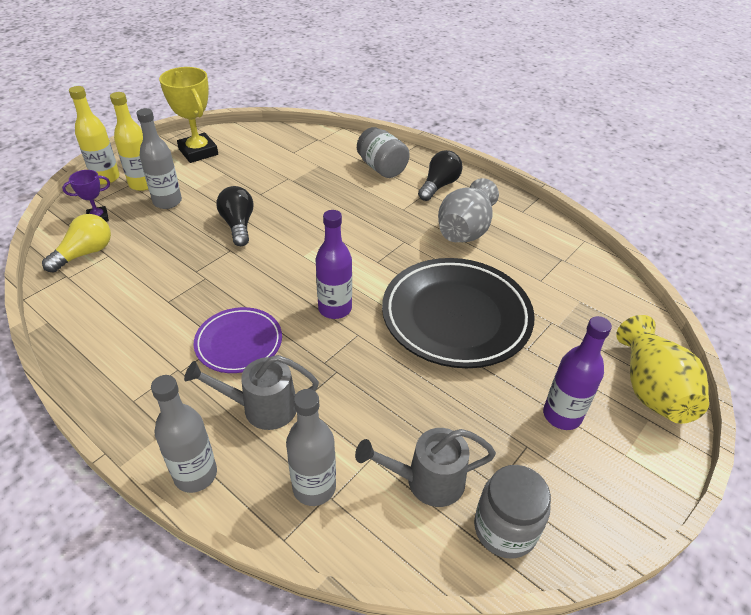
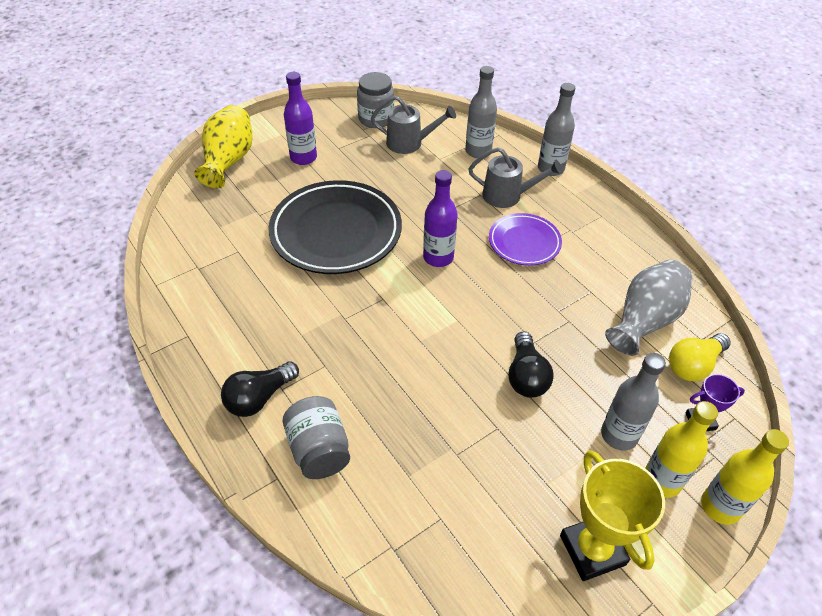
camera: 165 degrees left, 5 degrees up
(465, 230) = (271, 320): grey vase -> grey vase (644, 320)

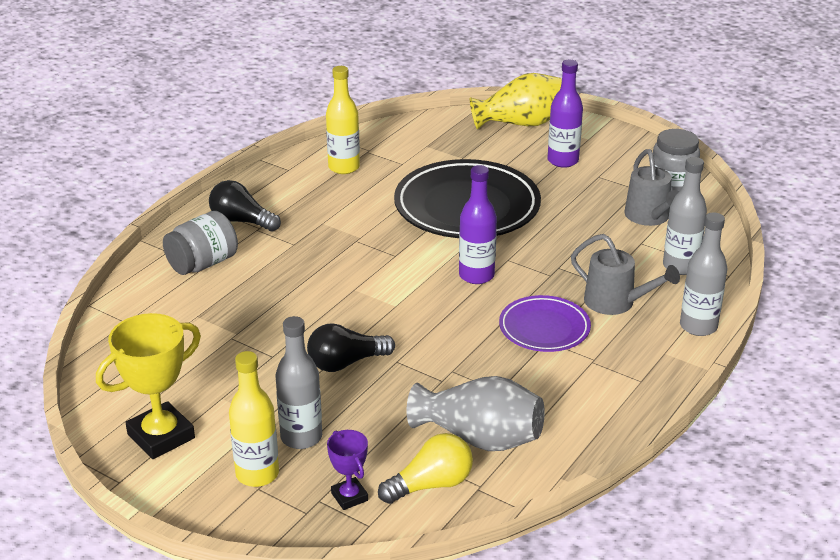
camera: 70 degrees right, 15 degrees down
(508, 196) = (616, 303): grey watering can -> grey watering can turned 45 degrees counterclockwise
(693, 365) = (431, 485): yellow light bulb -> yellow light bulb turned 120 degrees clockwise
(720, 506) = (242, 520): yellow bottle -> yellow bottle (344, 167)

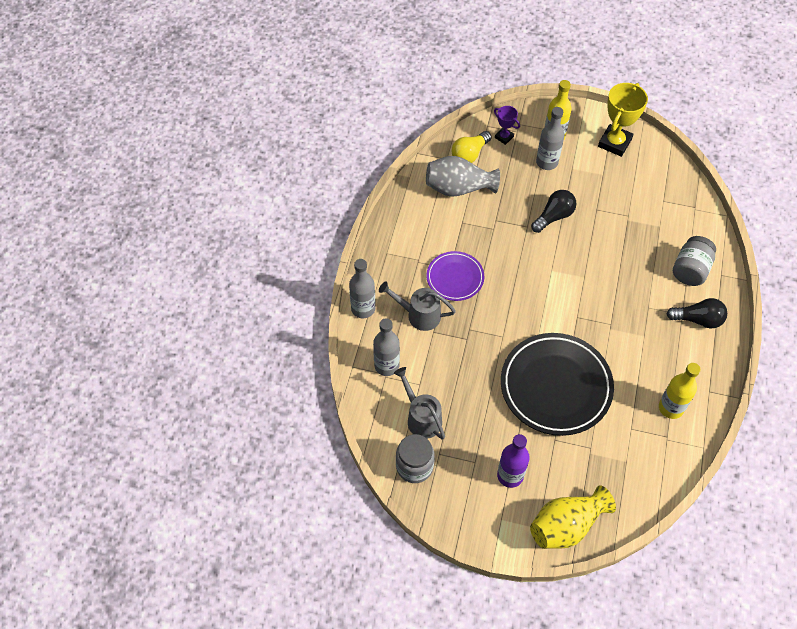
camera: 160 degrees right, 25 degrees up
(476, 275) = (515, 313): purple bottle -> none

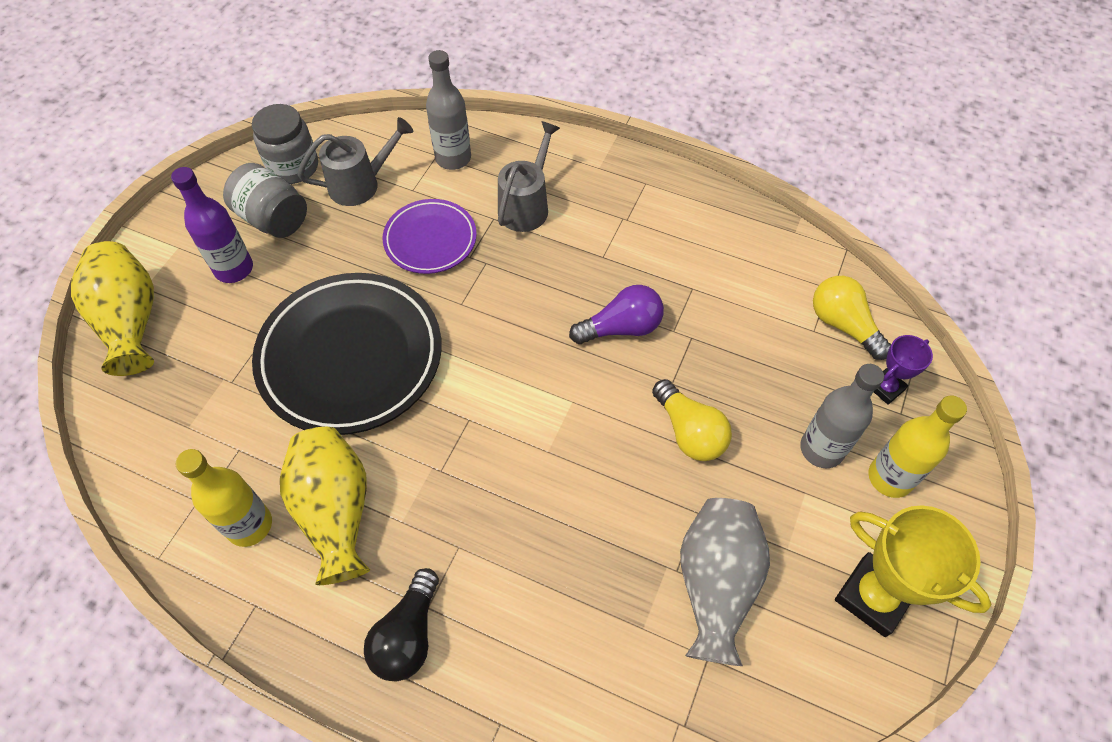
camera: 100 degrees right, 0 degrees up
(363, 309) = (552, 144): grey bottle -> none
(455, 278) = (583, 260): purple plate -> purple plate (430, 240)
(458, 188) = (766, 295): grey vase -> grey vase (716, 585)
(498, 253) = (621, 328): none -> purple light bulb
(553, 216) = (689, 431): black light bulb -> yellow light bulb
(649, 368) = (335, 512): none -> yellow vase
(690, 270) = (524, 659): grey jar -> grey jar (273, 218)

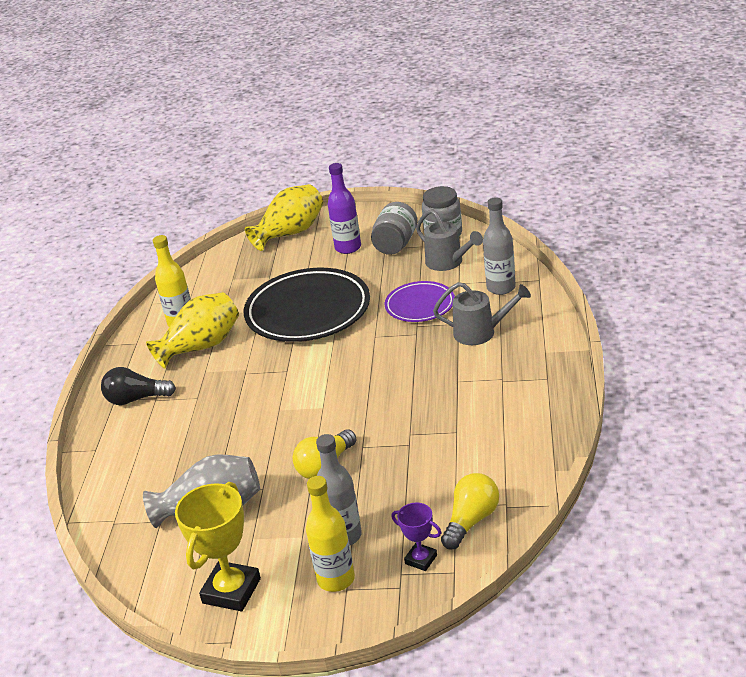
camera: 75 degrees right, 25 degrees down
(621, 328) = (397, 409): purple light bulb -> none

